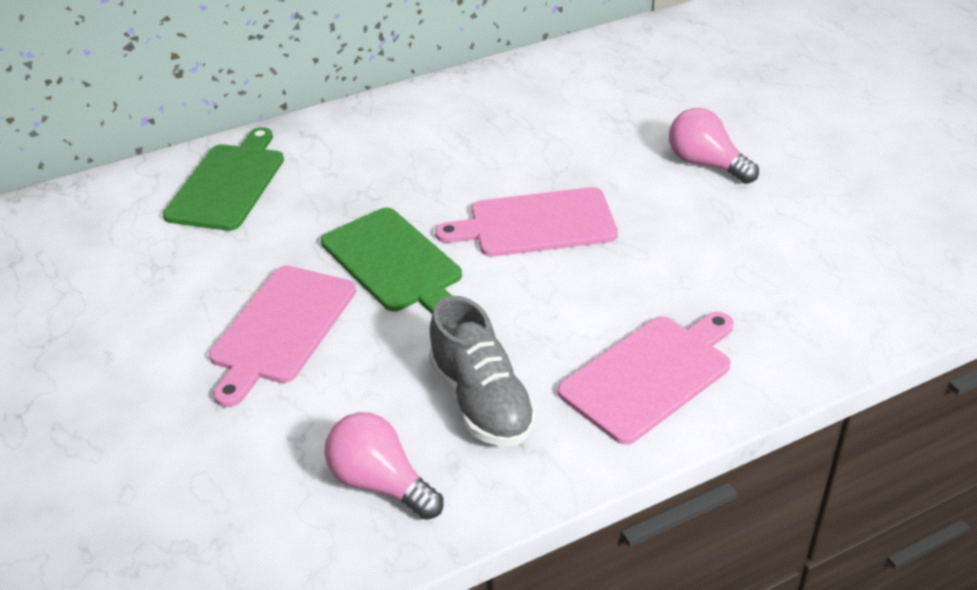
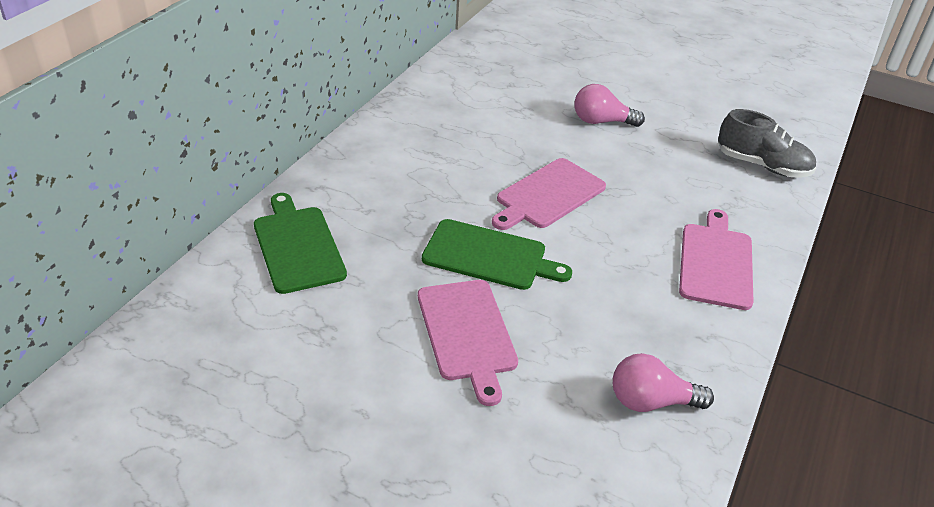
camera: 40 degrees left, 0 degrees up
(481, 401) = (647, 321): grey shoe -> grey shoe (762, 165)

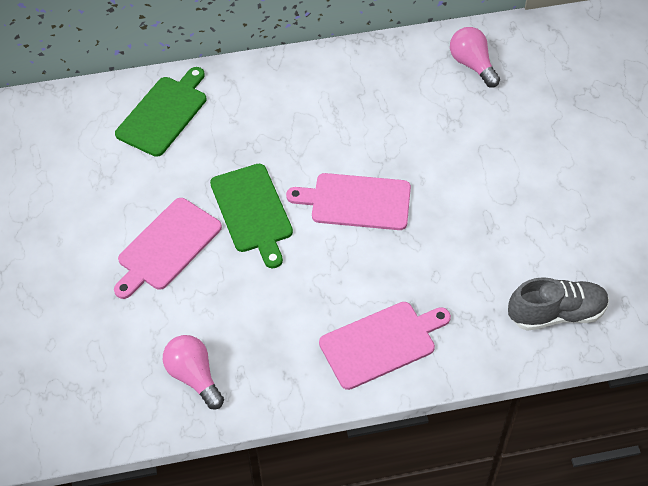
camera: 55 degrees right, 15 degrees up
(601, 121) = (495, 177): pink light bulb -> pink light bulb (472, 65)
(762, 165) = (556, 313): grey shoe -> grey shoe turned 90 degrees counterclockwise

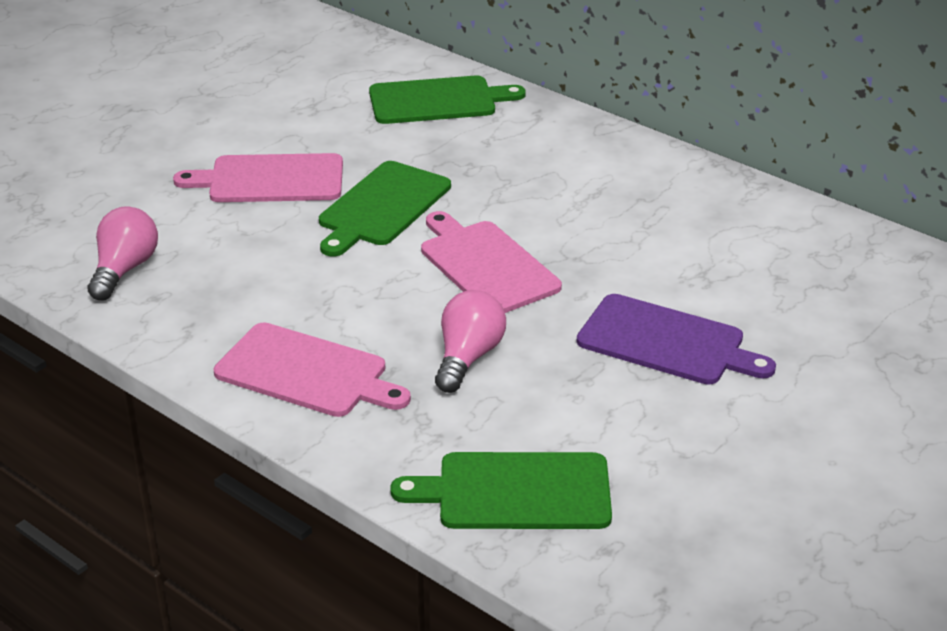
camera: 50 degrees right, 20 degrees down
(472, 65) = (811, 253): pink light bulb -> pink light bulb (468, 358)
(492, 173) = (667, 342): none -> purple cutting board
(556, 313) = (516, 492): grey shoe -> green cutting board

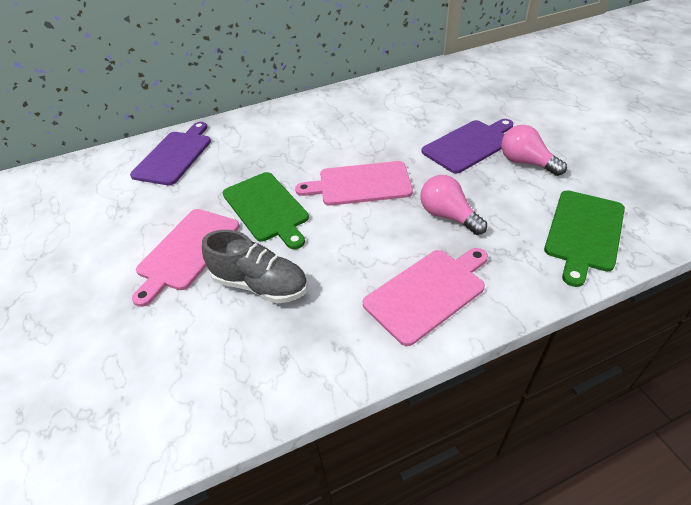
camera: 60 degrees left, 10 degrees up
(124, 270) = (231, 369): pink light bulb -> pink light bulb (526, 162)
(248, 247) = (260, 285): none -> grey shoe
(438, 101) = (175, 156): green cutting board -> purple cutting board

